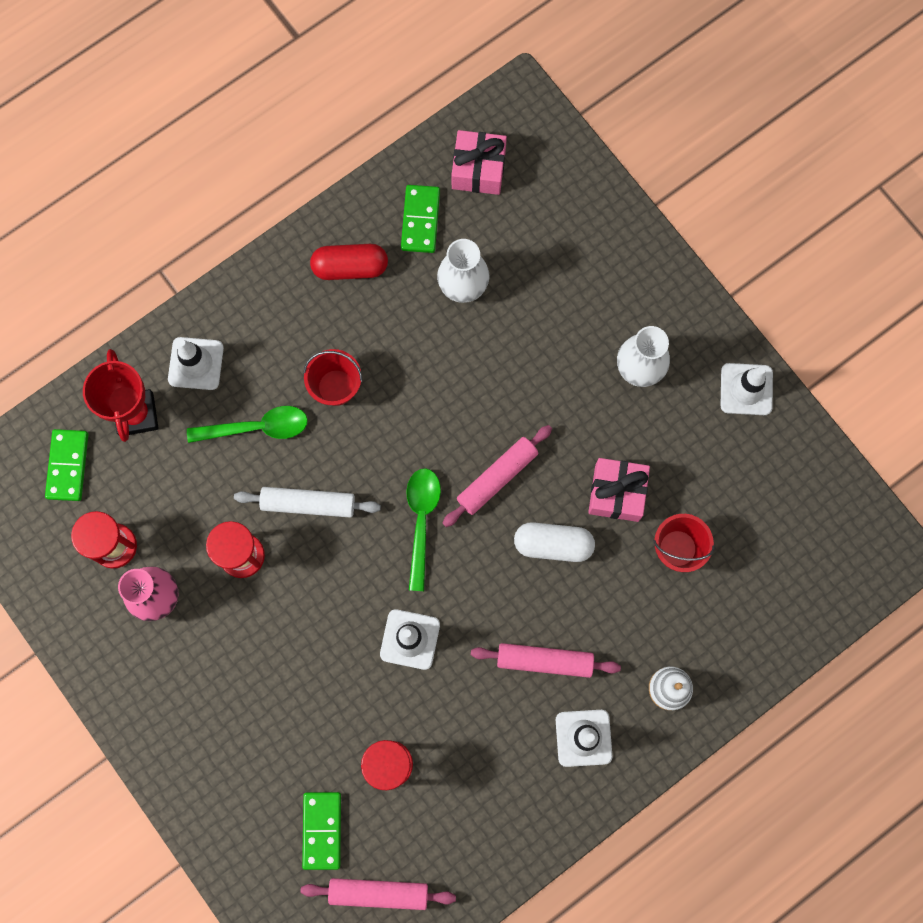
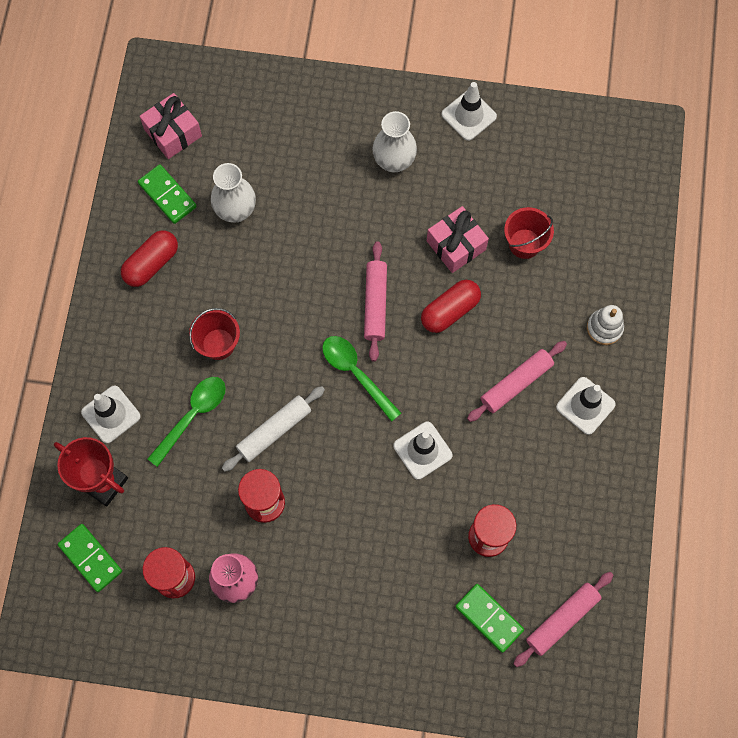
camera: 45 degrees left, 5 degrees down
(553, 544) = (450, 311): white capsule -> red capsule

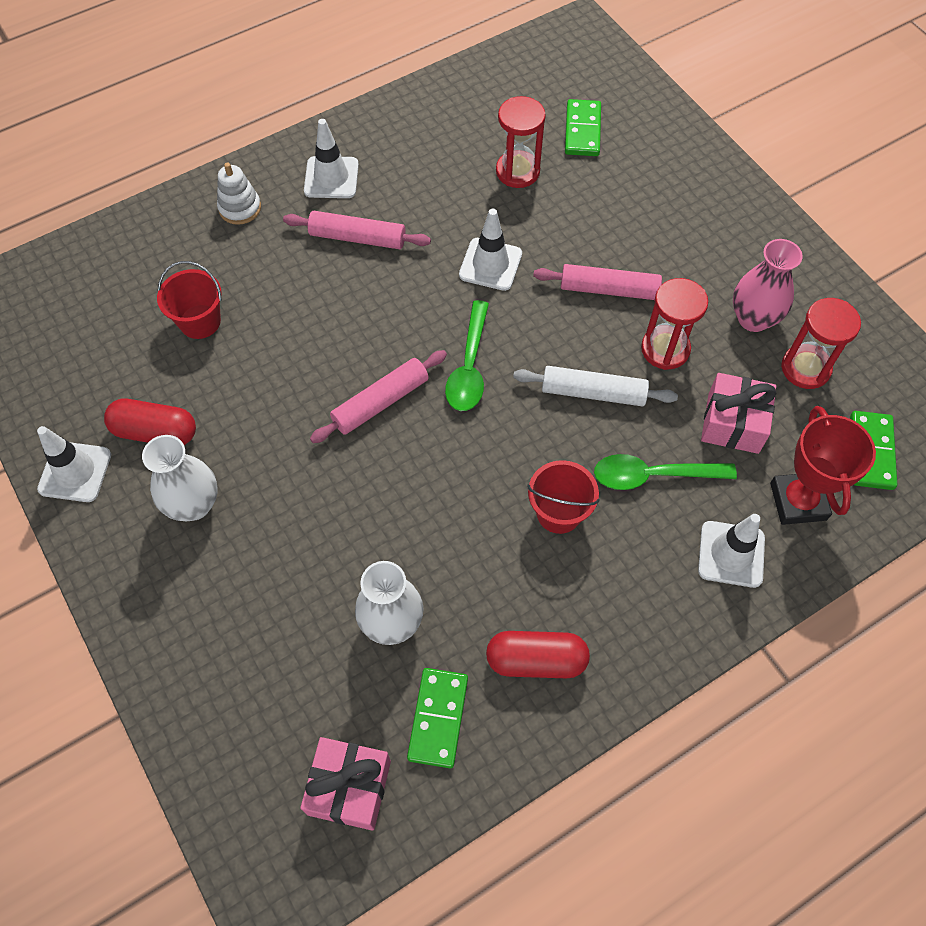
camera: 130 degrees left, 10 degrees down
(450, 311) = (330, 335): red capsule -> red capsule (155, 432)
(456, 245) = (251, 377): pink gift -> pink gift (733, 423)
(562, 620) = (533, 87): pink rolling pin -> pink rolling pin (609, 289)

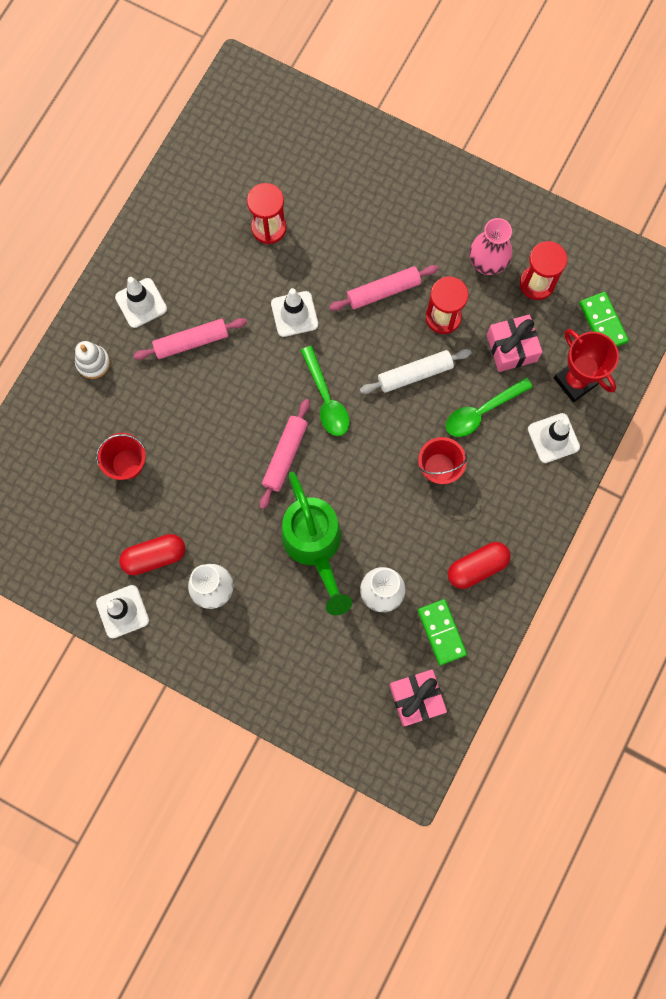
camera: 30 degrees left, 15 degrees up
(346, 522) = (315, 547): none -> green watering can
(582, 130) = (294, 168): green domino -> none

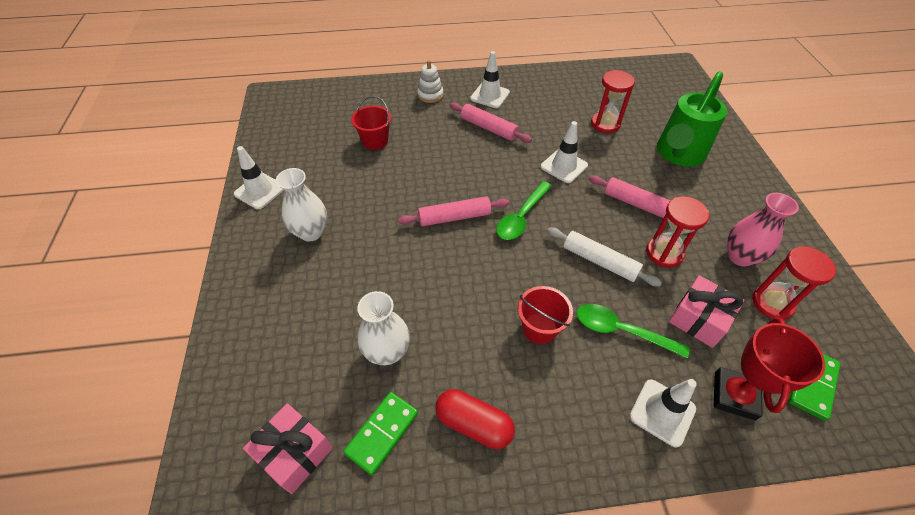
camera: 55 degrees right, 25 degrees down
(154, 557) = (315, 186): red capsule -> none
(315, 547) = (394, 277): green watering can -> green watering can (677, 155)

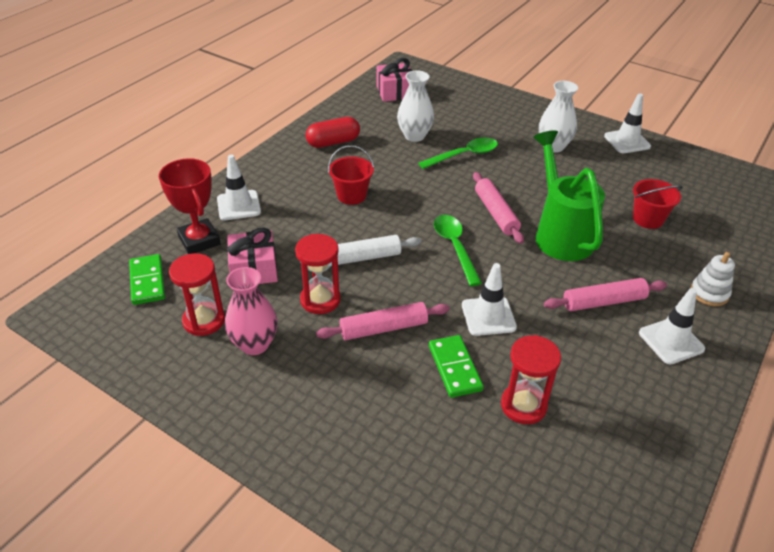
camera: 130 degrees right, 10 degrees down
(382, 433) = (370, 116): green domino -> green domino (455, 368)
(454, 217) = (496, 213): pink rolling pin -> pink rolling pin turned 45 degrees counterclockwise
(621, 331) = (300, 227): green spoon -> green spoon (464, 155)
(677, 155) = (407, 425): green watering can -> green watering can (560, 233)

